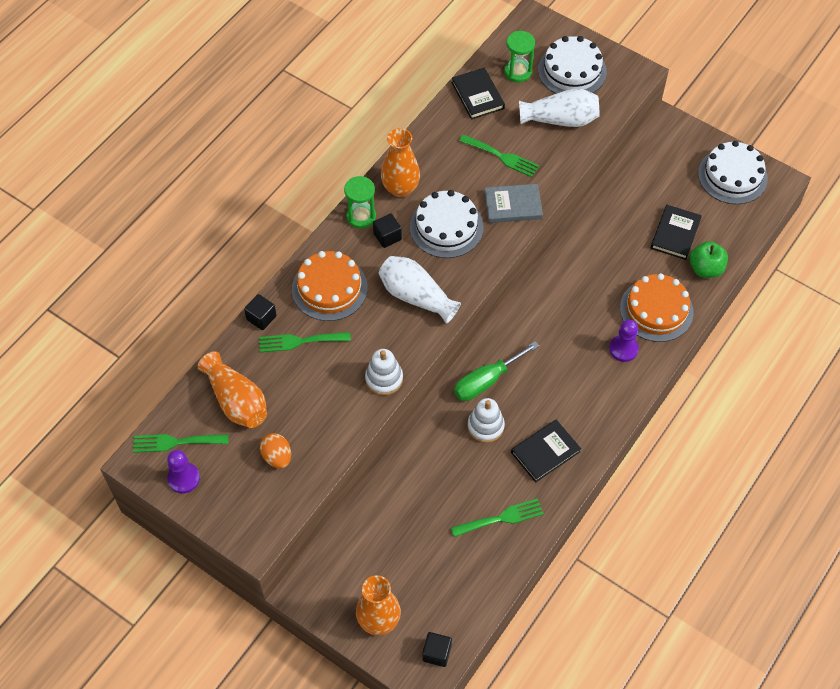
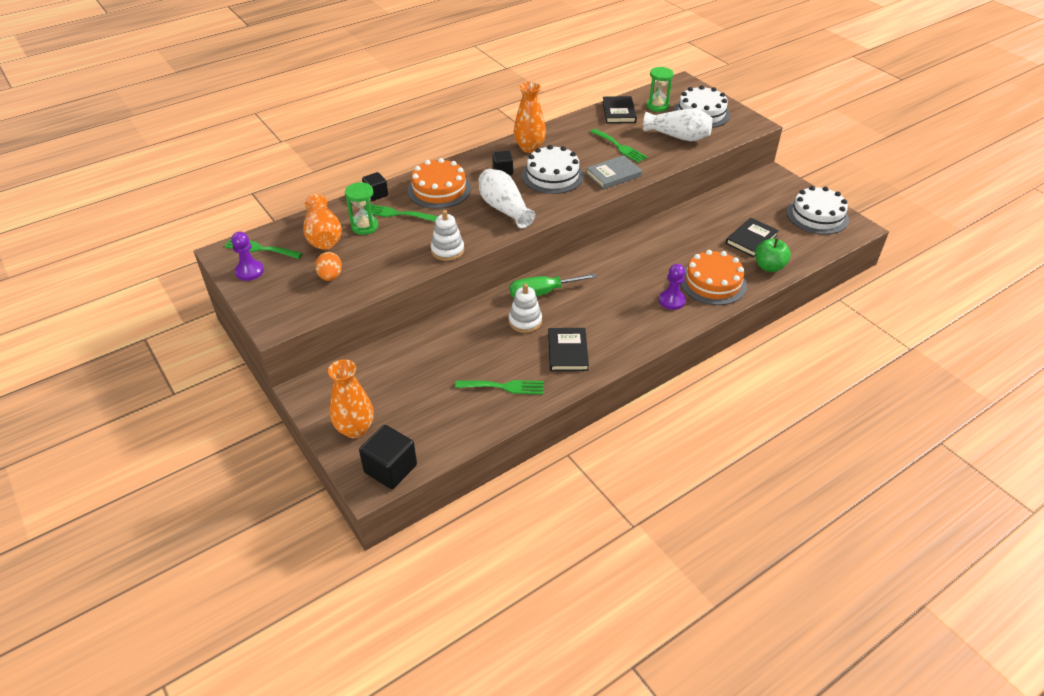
camera: 20 degrees right, 15 degrees down
(361, 216) = (489, 156): green hourglass -> green hourglass (364, 226)
(436, 653) = (390, 469): black cube -> black cube, size x1.64
(513, 205) = (613, 175): grey book -> grey book turned 45 degrees counterclockwise
(545, 452) = (567, 351): black book -> black book turned 75 degrees counterclockwise

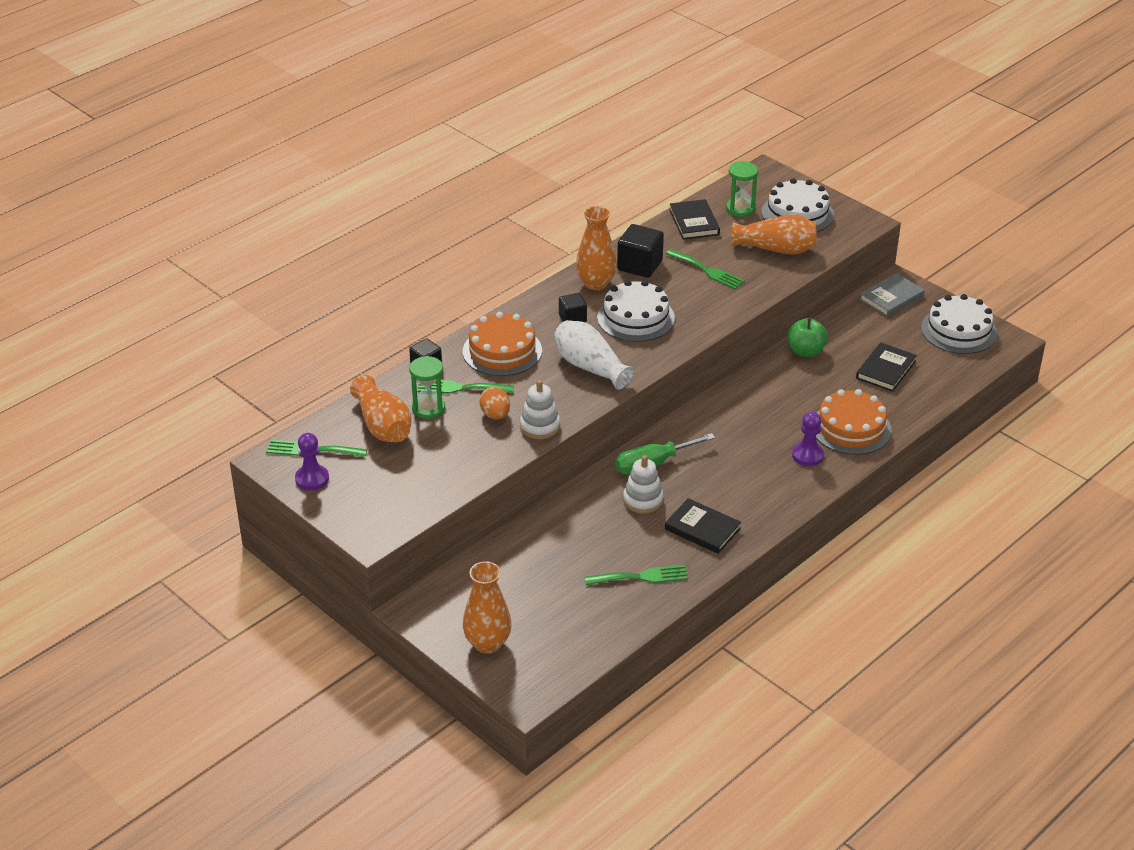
camera: 10 degrees left, 5 degrees down
(330, 277) = (412, 474): orange egg -> orange egg (495, 415)
(390, 469) = (543, 679): black cube -> black cube (639, 265)
(567, 351) = (702, 529): black book -> black book turned 45 degrees counterclockwise
(613, 175) = (709, 309): grey book -> grey book (891, 298)
(678, 136) = (776, 249): white vase -> orange vase
(769, 267) = (912, 401): green apple -> green apple (805, 351)

